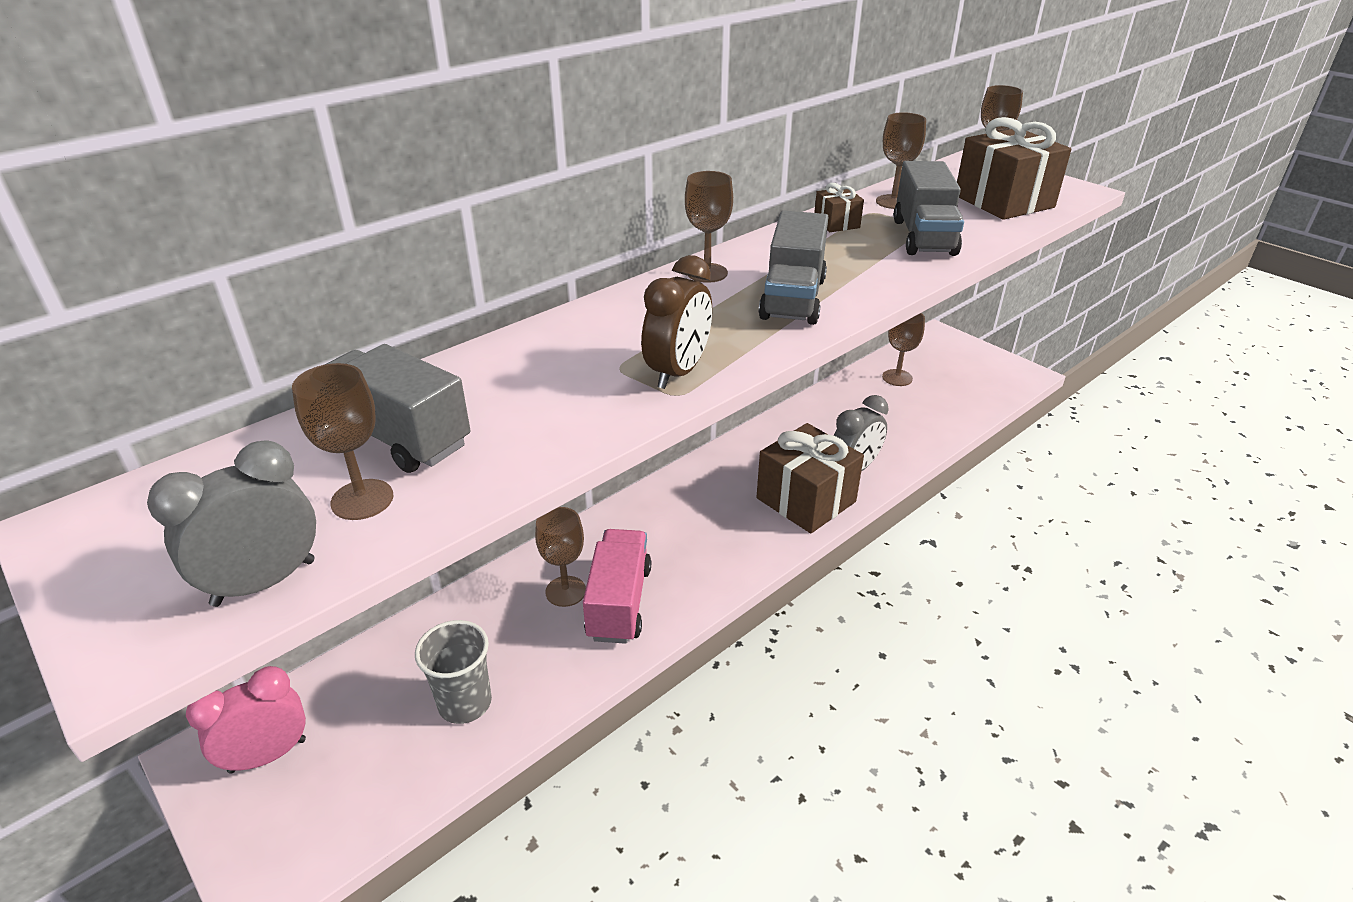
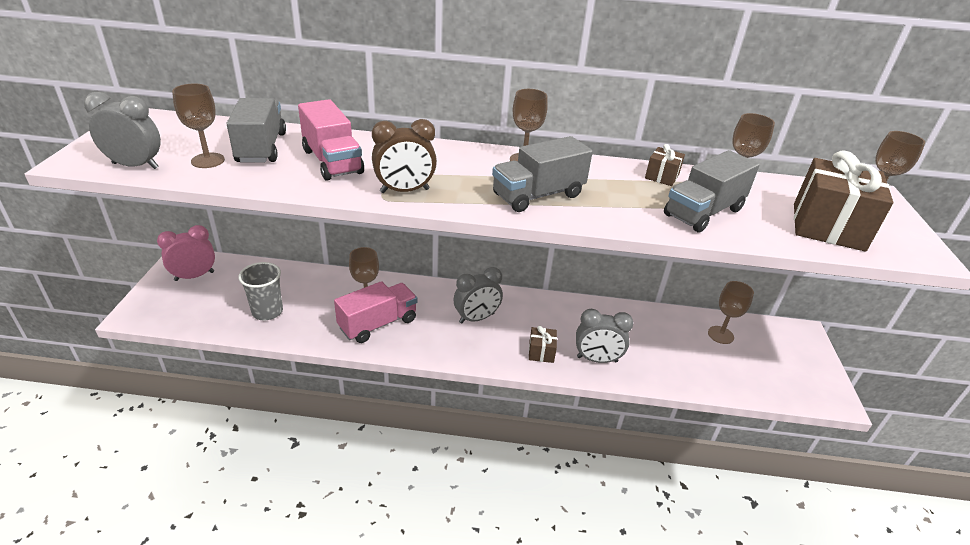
camera: 45 degrees right, 0 degrees up
(268, 755) = (194, 276): pink clock -> pink clock turned 45 degrees counterclockwise
(528, 394) = (332, 161): none -> pink truck
(702, 515) = (476, 318): none -> grey clock
(806, 500) = (541, 352): brown gift -> brown gift, size x0.47

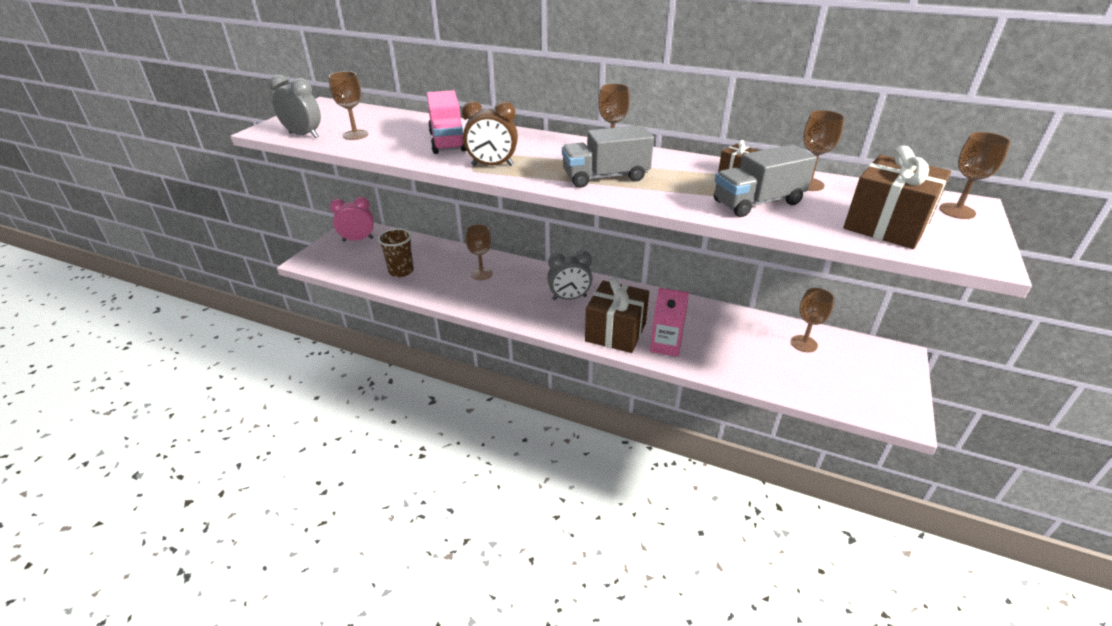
camera: 20 degrees right, 0 degrees up
(261, 148) = (399, 129): grey truck -> none
(267, 311) = (401, 271): grey cup -> brown cup
(378, 324) = (484, 291): pink truck -> none
(541, 352) = (615, 332): brown gift -> brown gift, size x2.11
(597, 359) = (666, 345): grey clock -> pink carton

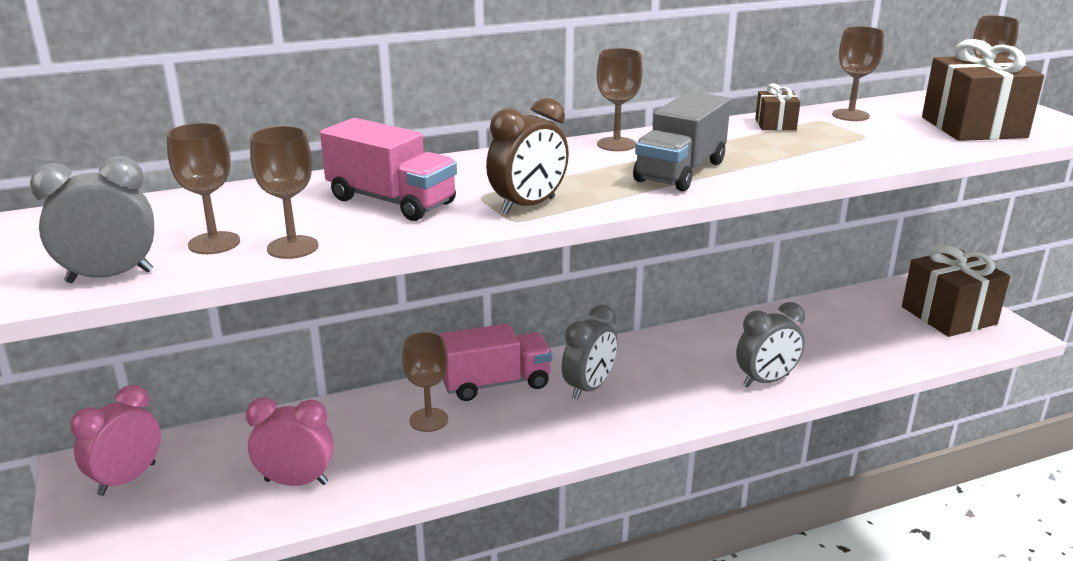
camera: 45 degrees left, 10 degrees down
(401, 271) = (296, 482): brown cup -> pink clock
(533, 273) = (495, 383): none -> pink truck
(615, 332) = (700, 396): brown gift -> brown gift (948, 315)
(666, 345) = (766, 381): pink carton -> grey clock
(757, 202) = (856, 144): grey truck -> none
(804, 344) = (862, 312): brown goblet -> brown goblet (293, 247)

